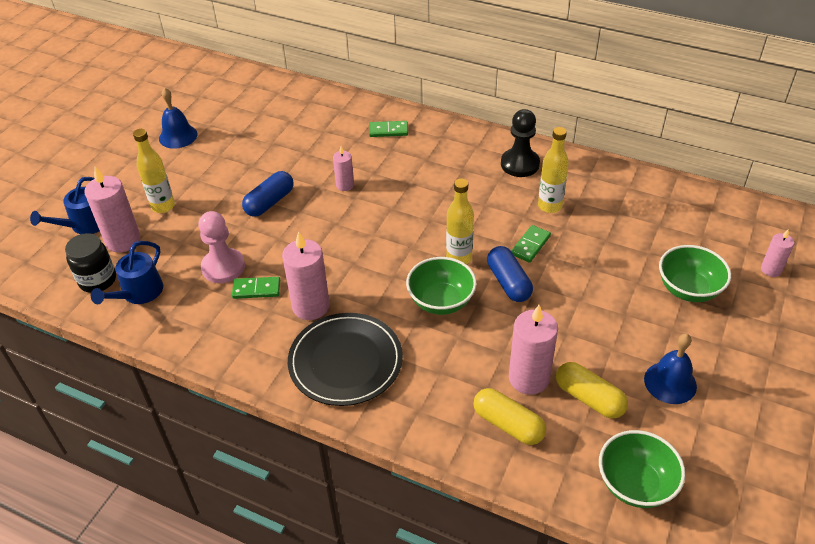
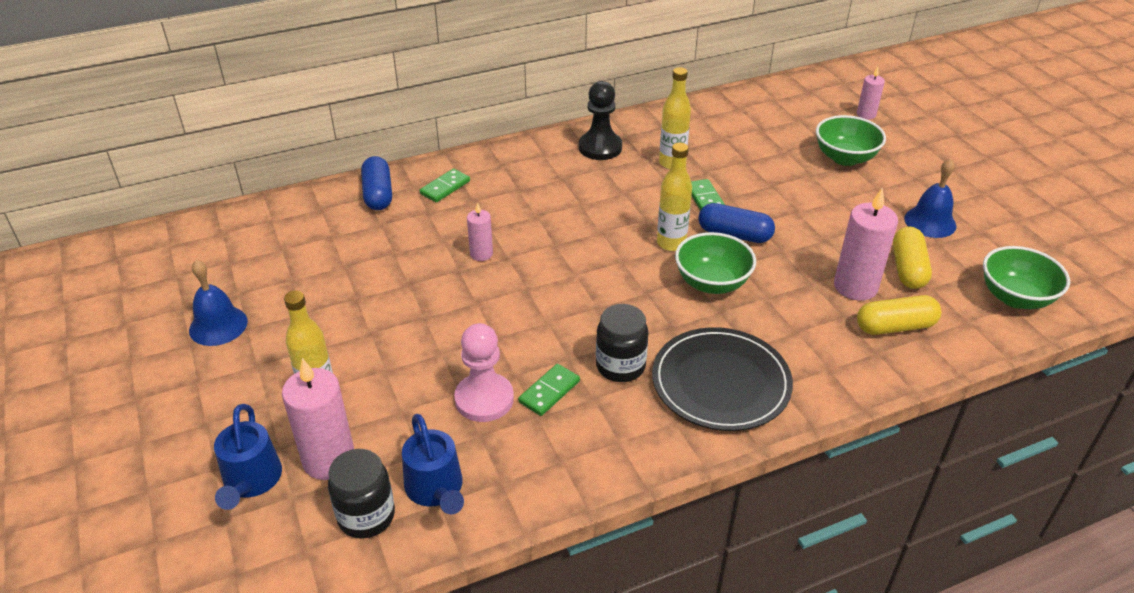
camera: 50 degrees left, 5 degrees down
(269, 202) = (433, 315): blue capsule -> blue capsule (378, 194)
(311, 306) = (620, 366): pink candle -> black jar
(589, 398) = (908, 269): yellow capsule -> yellow capsule turned 75 degrees counterclockwise

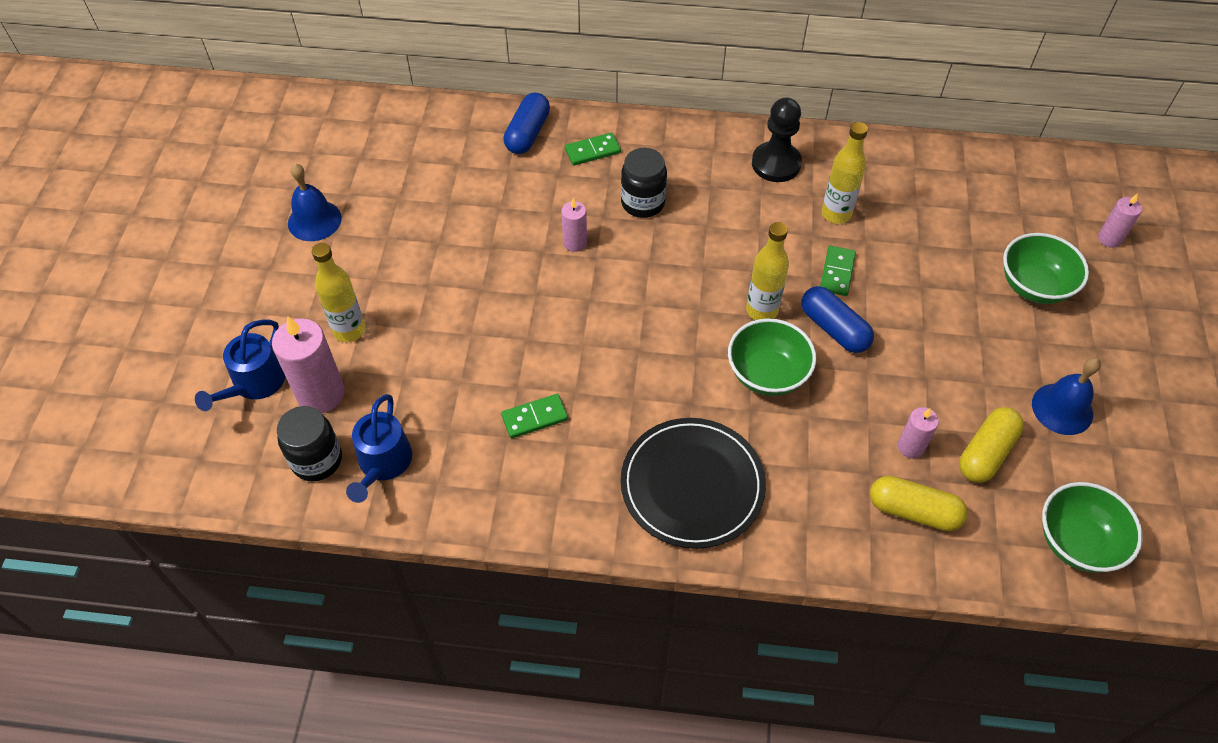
camera: 30 degrees right, 15 degrees up
(484, 399) = (476, 398): pink pawn -> none
(620, 366) = (614, 423): black jar -> black jar (643, 203)
(855, 287) = (911, 447): pink candle -> pink candle, size x0.55

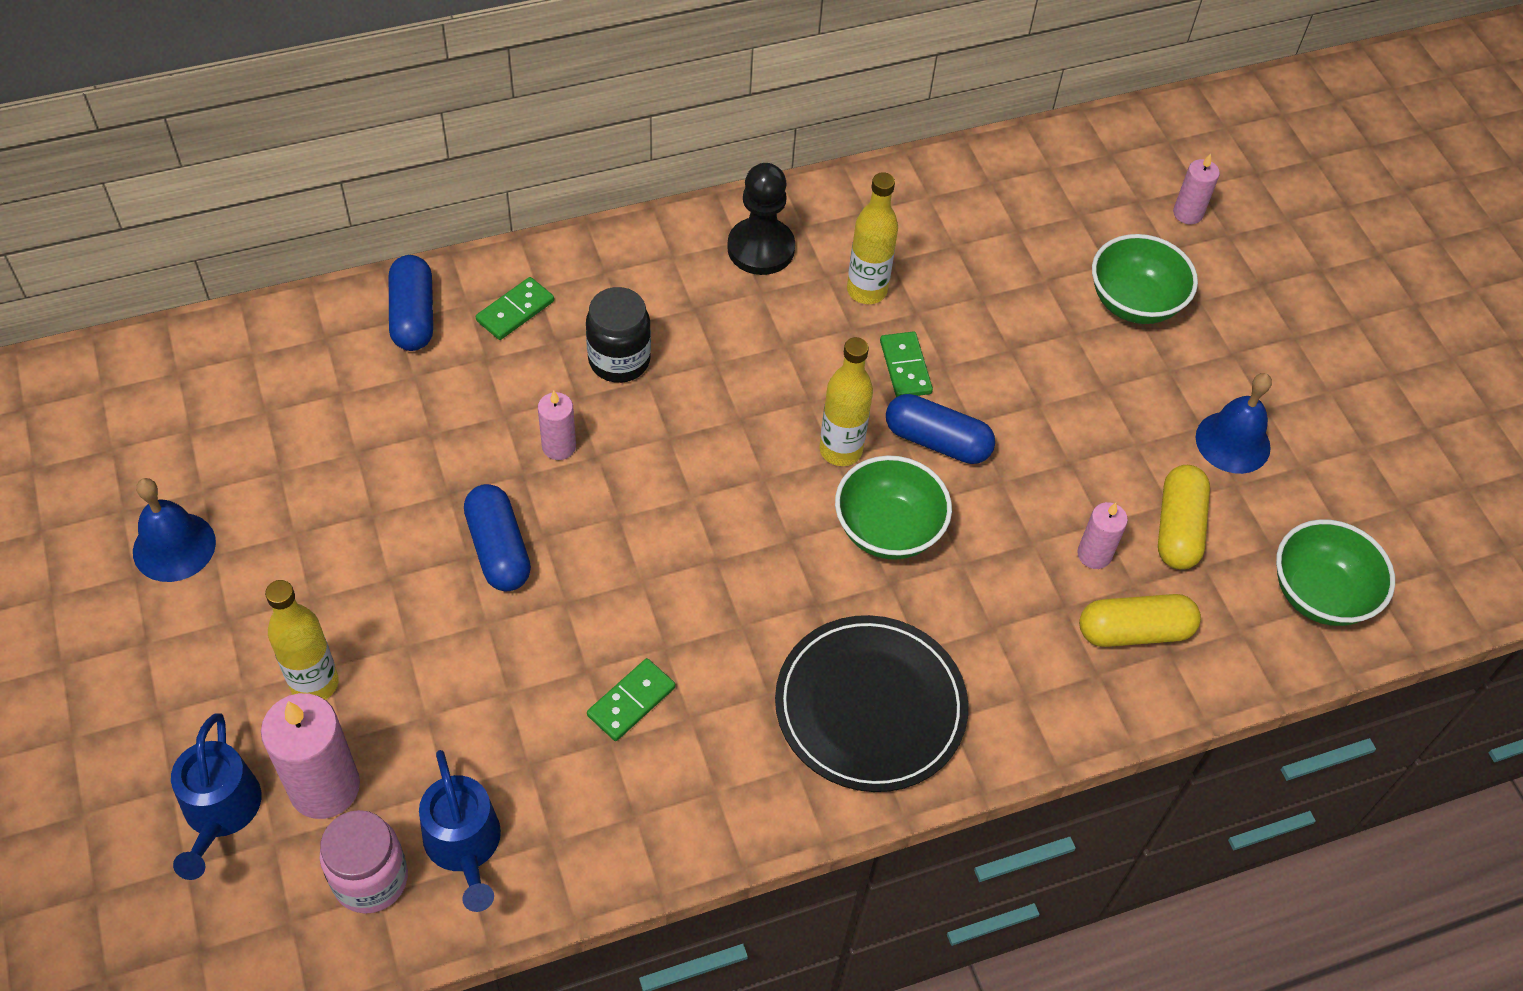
camera: 30 degrees left, 0 degrees up
(317, 460) = (370, 879): black jar -> pink jar
(503, 292) = (498, 549): none -> blue capsule

